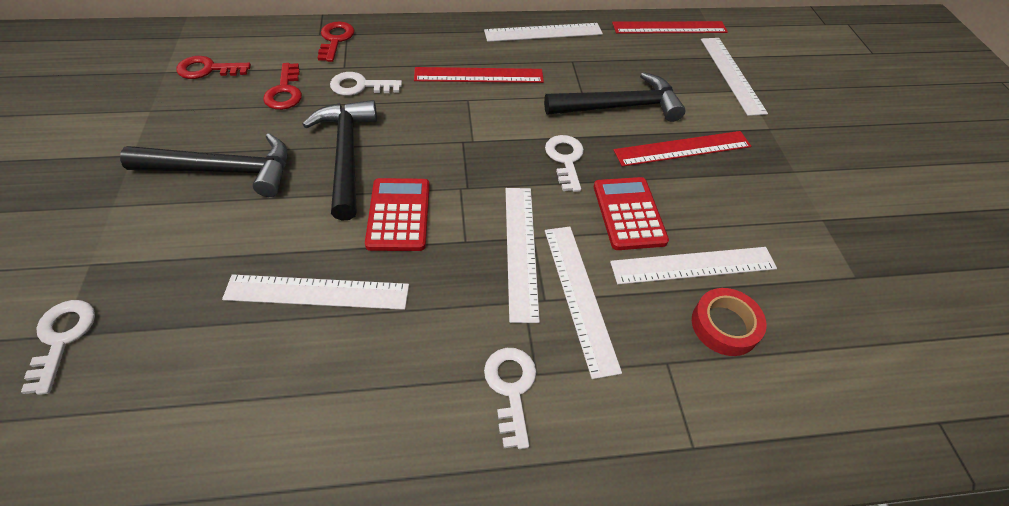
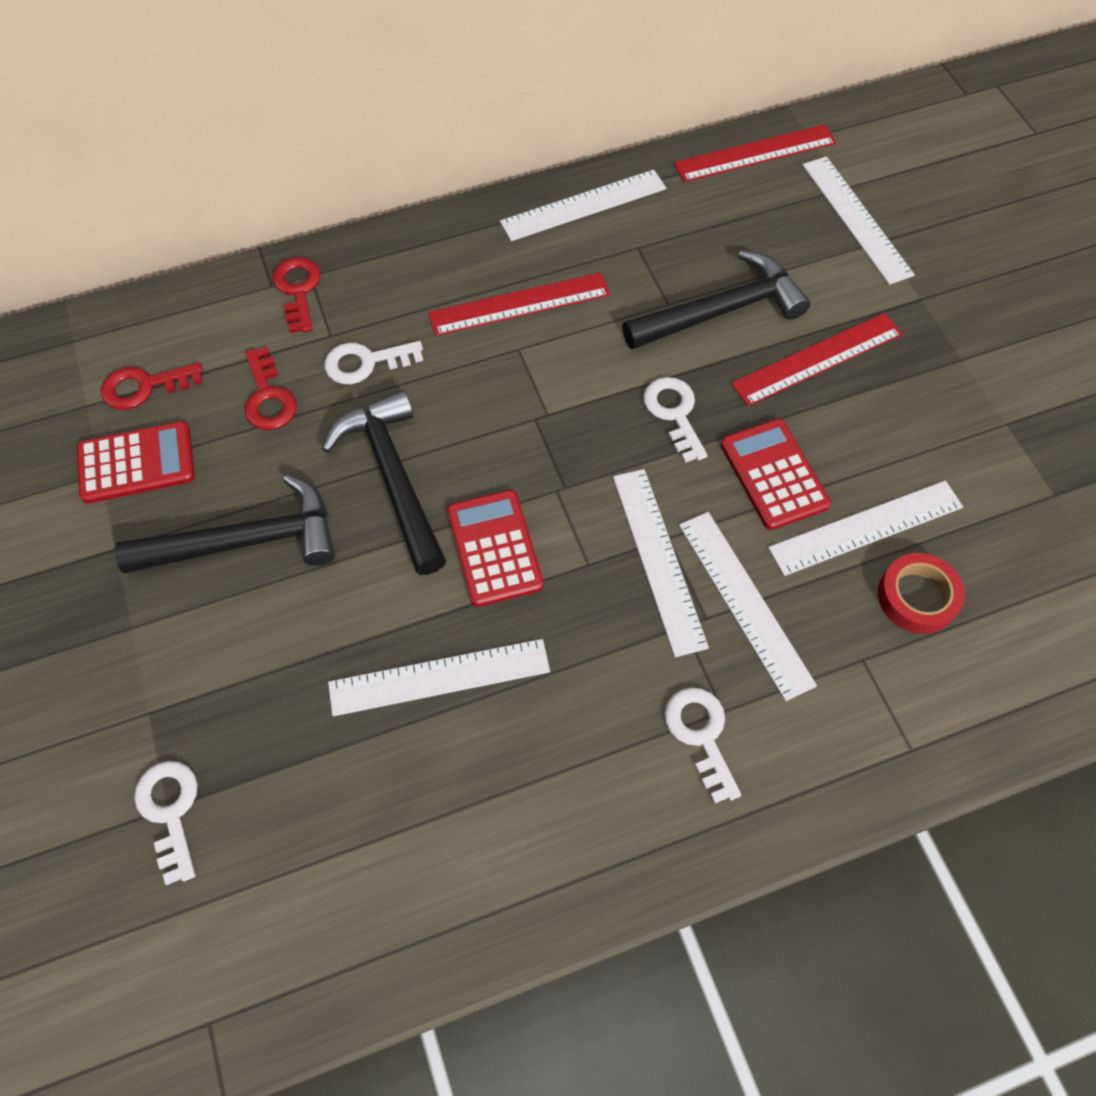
camera: 10 degrees left, 10 degrees up
(177, 110) = (137, 463): none -> red calculator

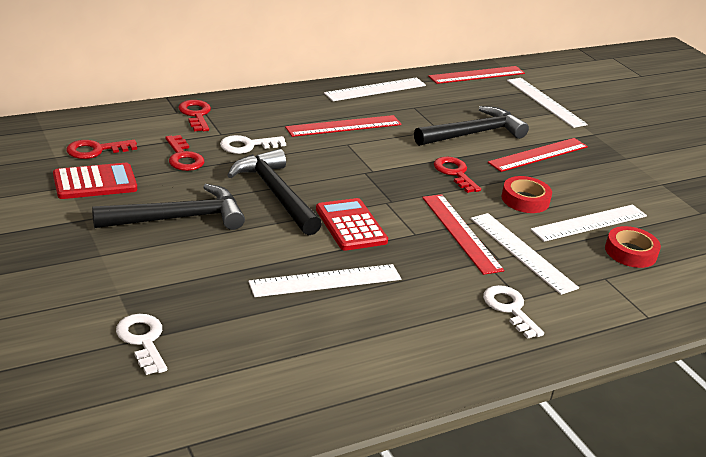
camera: 10 degrees left, 30 degrees down
(658, 559) = (461, 233): white ruler -> red ruler
(674, 413) = (455, 173): white key -> red key
(774, 474) = (525, 200): red calculator -> red tape

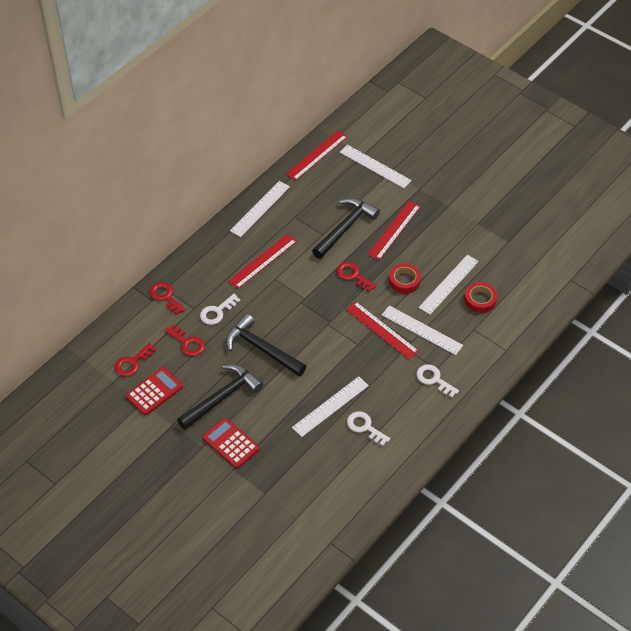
camera: 20 degrees left, 20 degrees up
(143, 340) = (267, 493): white key -> white key (365, 427)
(351, 225) = (319, 355): red calculator -> red calculator (231, 443)

